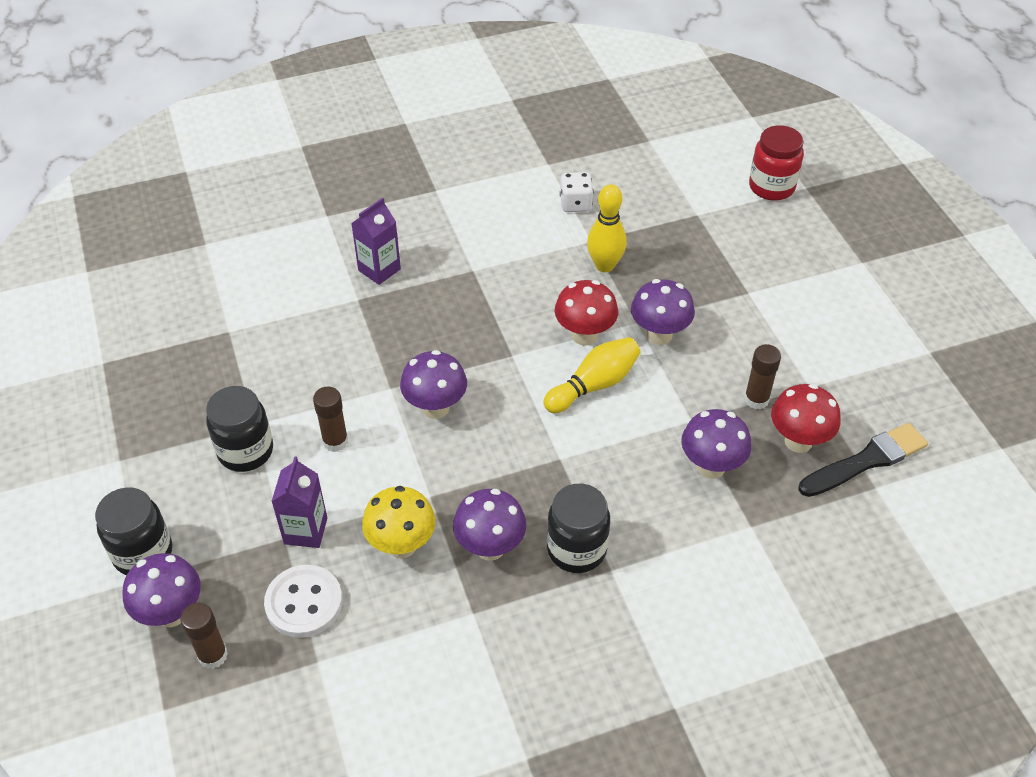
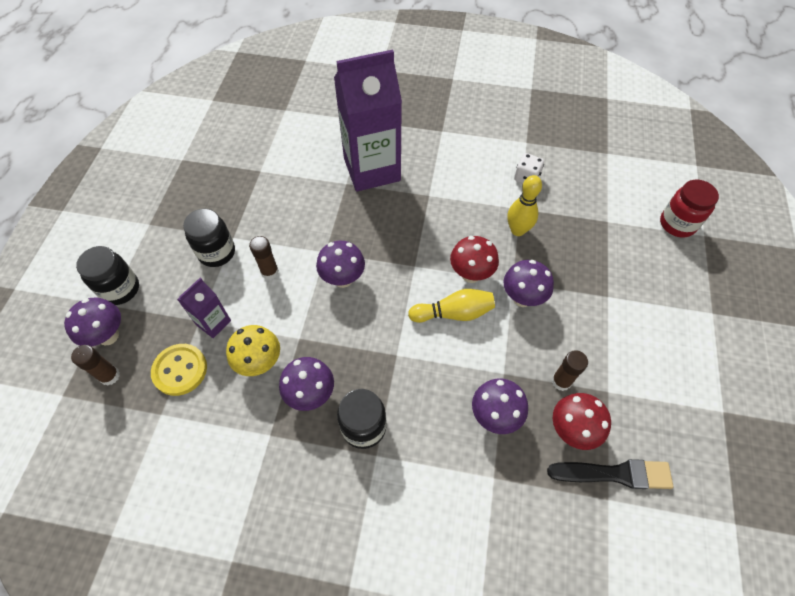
camera: 30 degrees right, 10 degrees up
(304, 603) = (180, 370): white button -> yellow button
(379, 270) = (372, 169): purple carton -> purple carton, size x2.19

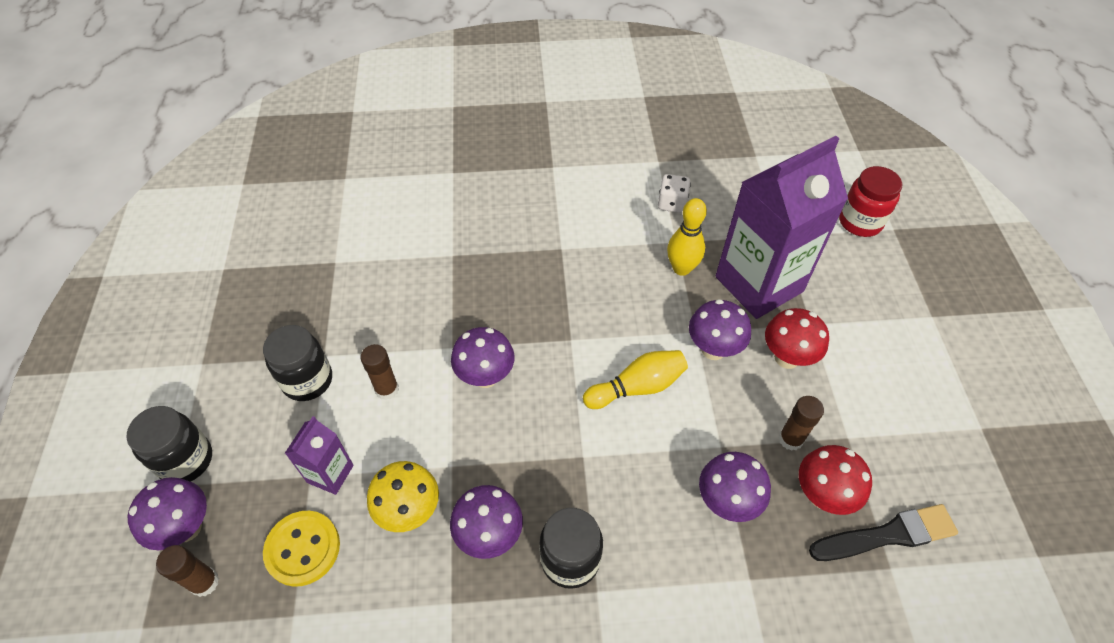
camera: 15 degrees left, 5 degrees down
(372, 169) = (480, 231): purple carton -> purple carton (759, 284)
(471, 274) = (643, 334): red mushroom -> red mushroom (787, 358)

